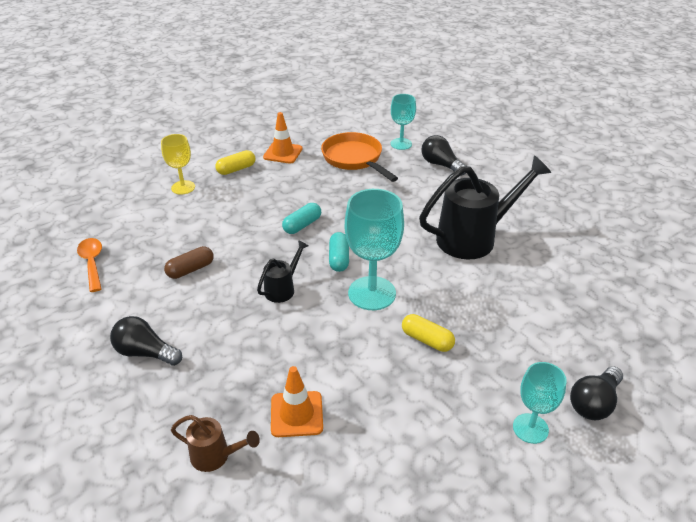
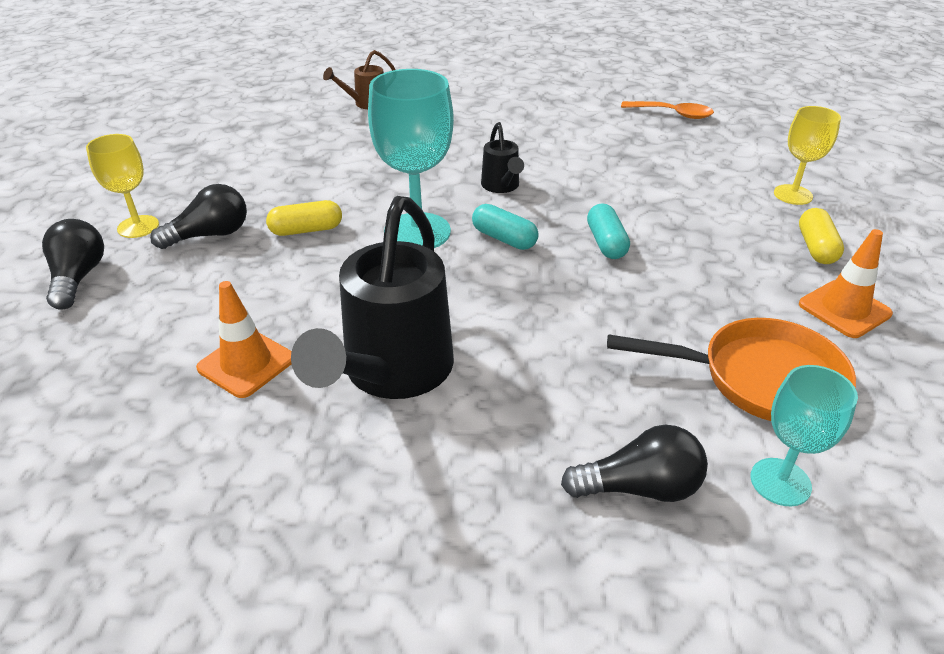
camera: 130 degrees right, 0 degrees up
(145, 352) = (508, 107): black light bulb -> black light bulb (210, 235)
(190, 269) = (601, 152): brown capsule -> none
(296, 414) = (347, 139): orange traffic cone -> orange traffic cone (246, 363)
(530, 428) = (138, 226): turquoise goblet -> yellow goblet

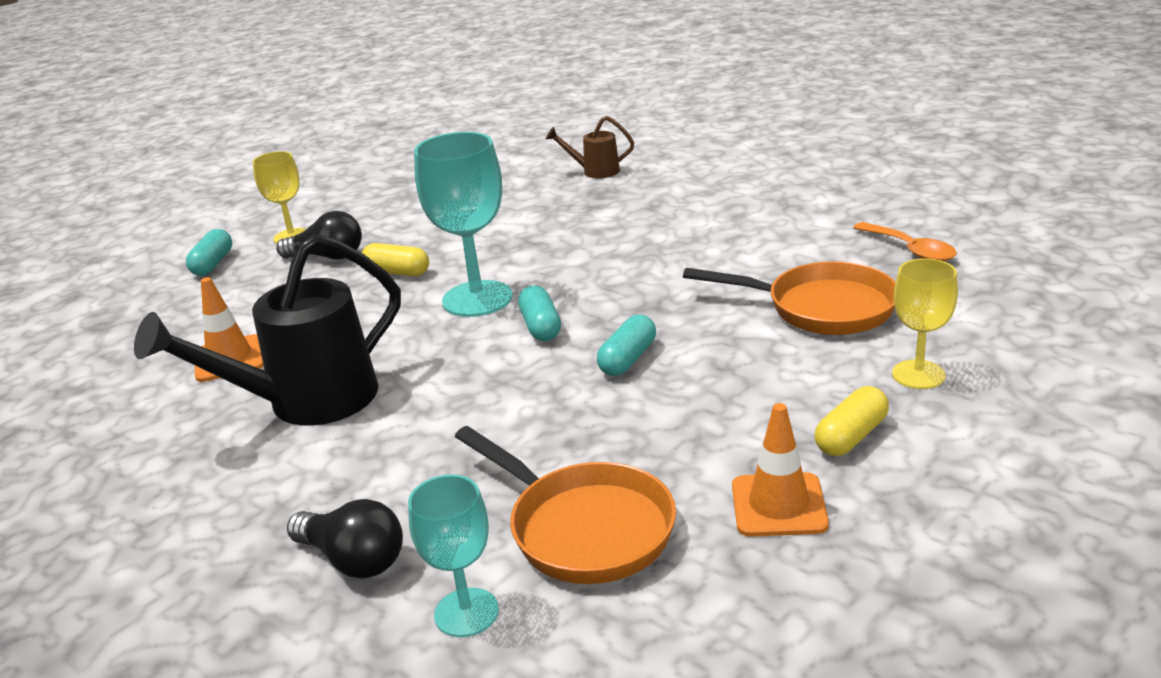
camera: 40 degrees right, 10 degrees down
(78, 278) = (213, 264): black light bulb -> turquoise capsule
(501, 186) = (607, 279): black watering can -> none
(677, 167) = (821, 308): none -> orange pan

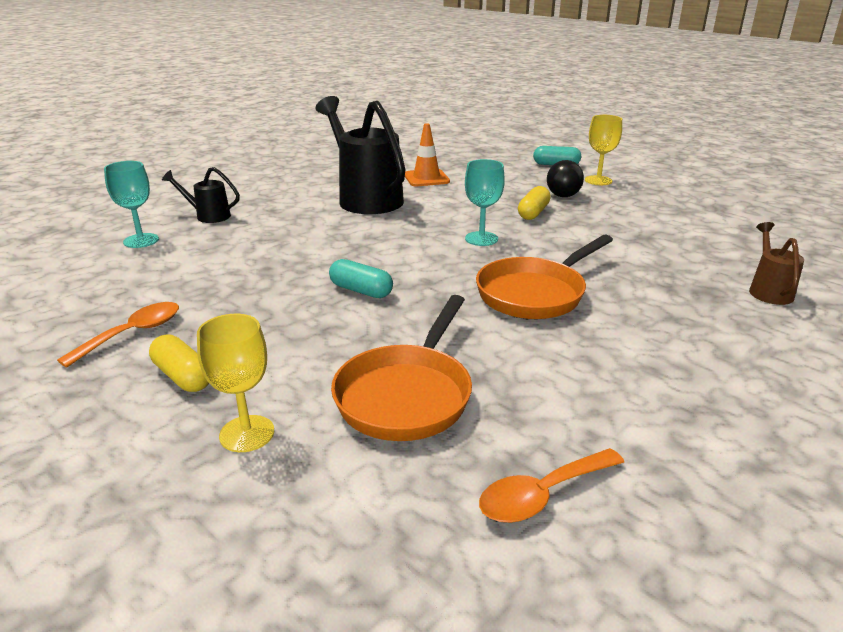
camera: 90 degrees right, 0 degrees up
(353, 560) = (208, 216): black light bulb -> black watering can
(477, 299) = (481, 239): turquoise goblet -> turquoise goblet, size x0.60
(540, 326) = (428, 260): turquoise capsule -> none
(583, 528) = (176, 269): orange pan -> orange pan (535, 293)
(779, 505) = (133, 333): orange traffic cone -> orange spoon

